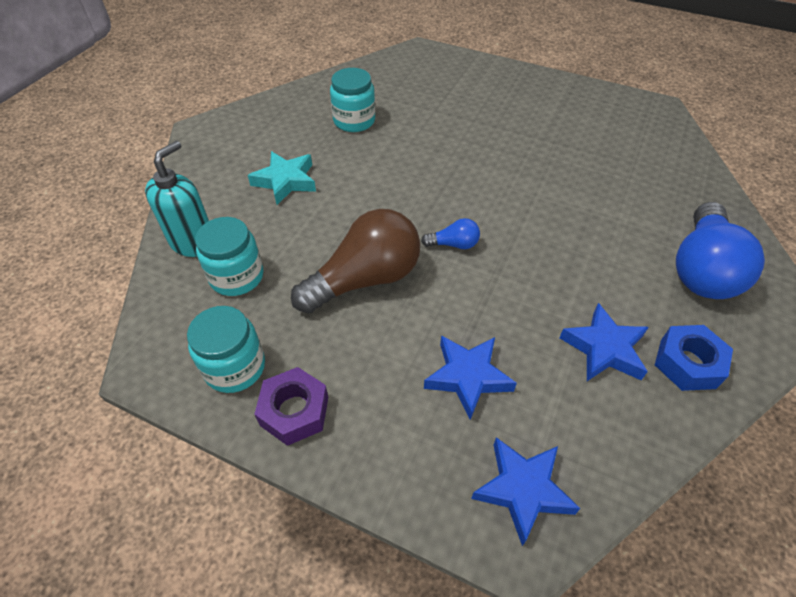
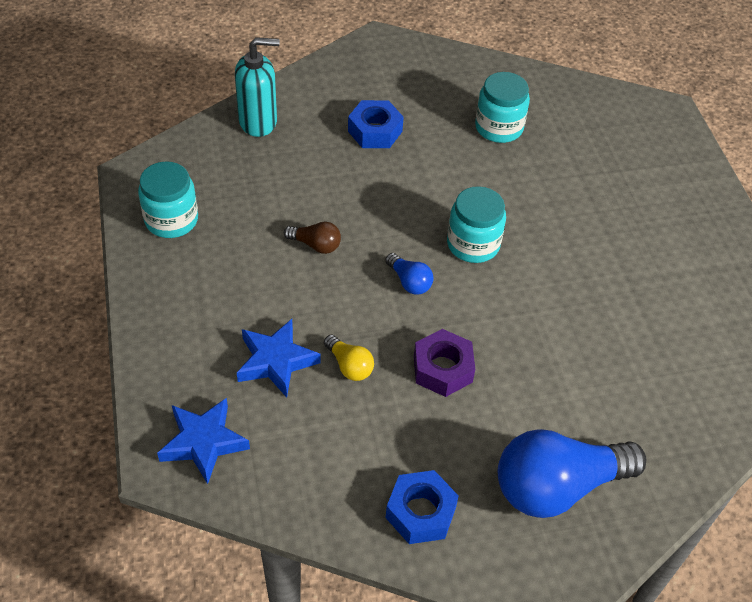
camera: 50 degrees right, 0 degrees up
(237, 276) = (249, 168): turquoise jar -> turquoise jar (473, 244)
(285, 181) = (375, 131): turquoise star -> blue nut
(294, 411) = (163, 275): purple nut -> purple nut (442, 369)
(365, 279) = (315, 245): brown light bulb -> brown light bulb, size x0.44
(510, 328) = (349, 366): none -> yellow light bulb
(604, 348) = (384, 442): blue star -> none

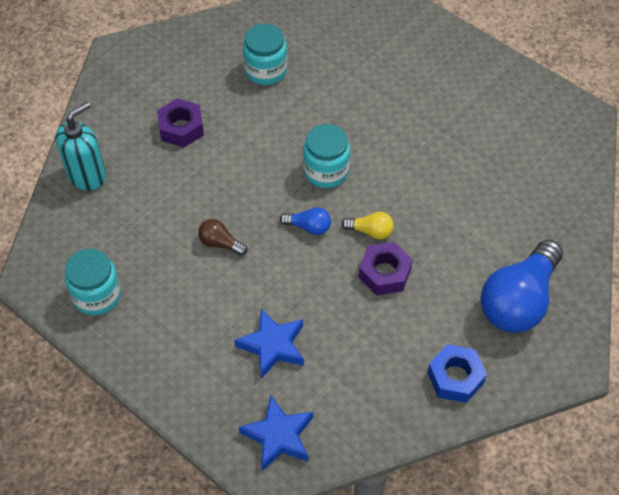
camera: 35 degrees left, 5 degrees up
(315, 245) = (220, 243): brown light bulb -> brown light bulb turned 135 degrees counterclockwise
(349, 366) = (324, 314): yellow light bulb -> yellow light bulb (370, 231)
(375, 131) = (181, 128): blue nut -> purple nut

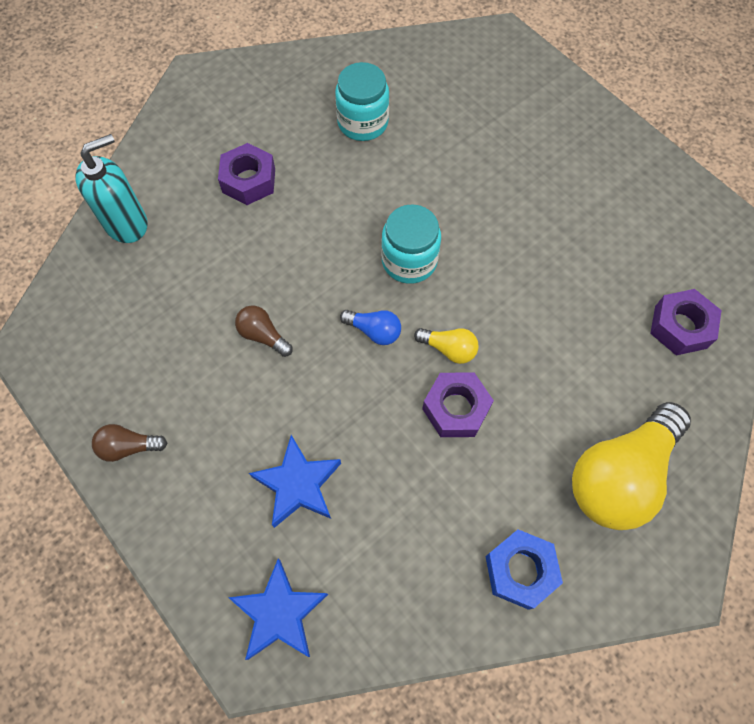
camera: 10 degrees right, 10 degrees up
(97, 295) = (102, 380): turquoise jar -> none
(132, 340) = (129, 447): none -> brown light bulb
(518, 300) = (620, 475): blue light bulb -> yellow light bulb
(547, 189) = (680, 327): none -> purple nut

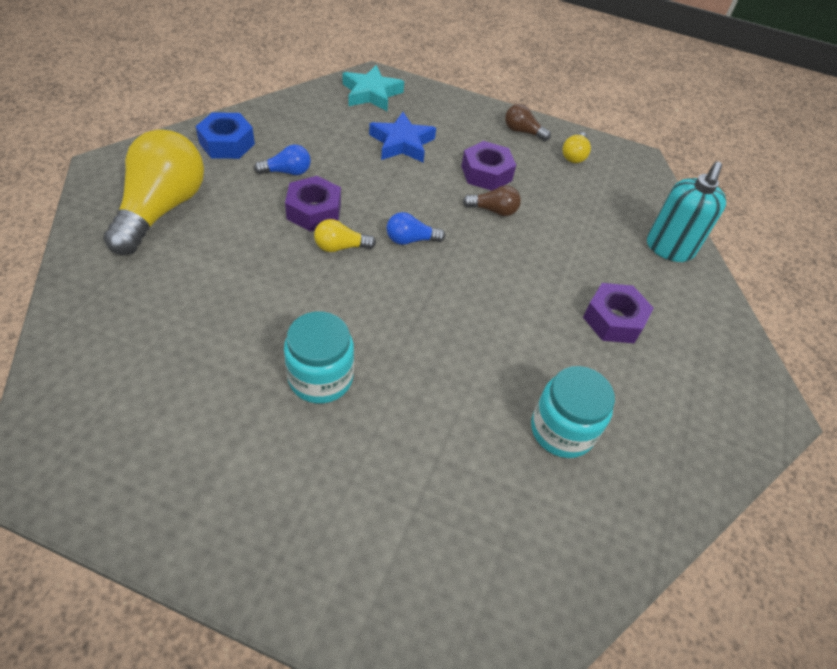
camera: 145 degrees right, 15 degrees down
(102, 380) = (574, 155): none -> yellow light bulb
(129, 447) = (522, 132): brown light bulb -> brown light bulb turned 120 degrees counterclockwise
(280, 613) = (371, 94): blue star -> turquoise star
(409, 261) = (416, 303): turquoise jar -> turquoise jar (320, 378)
(462, 485) = (287, 172): none -> blue light bulb
(680, 327) = (116, 336): purple nut -> purple nut (486, 173)

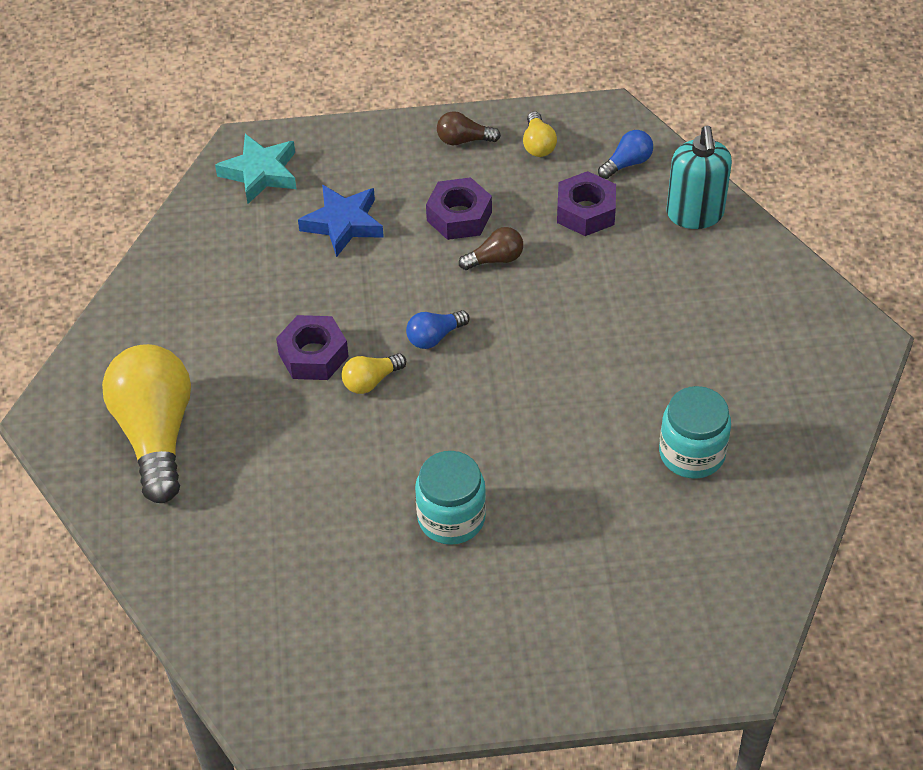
camera: 20 degrees left, 0 degrees up
(227, 143) = (154, 322): blue nut -> none
(287, 172) = (248, 324): blue light bulb -> blue light bulb (627, 163)
(614, 320) = (681, 322): purple nut -> purple nut (586, 211)

